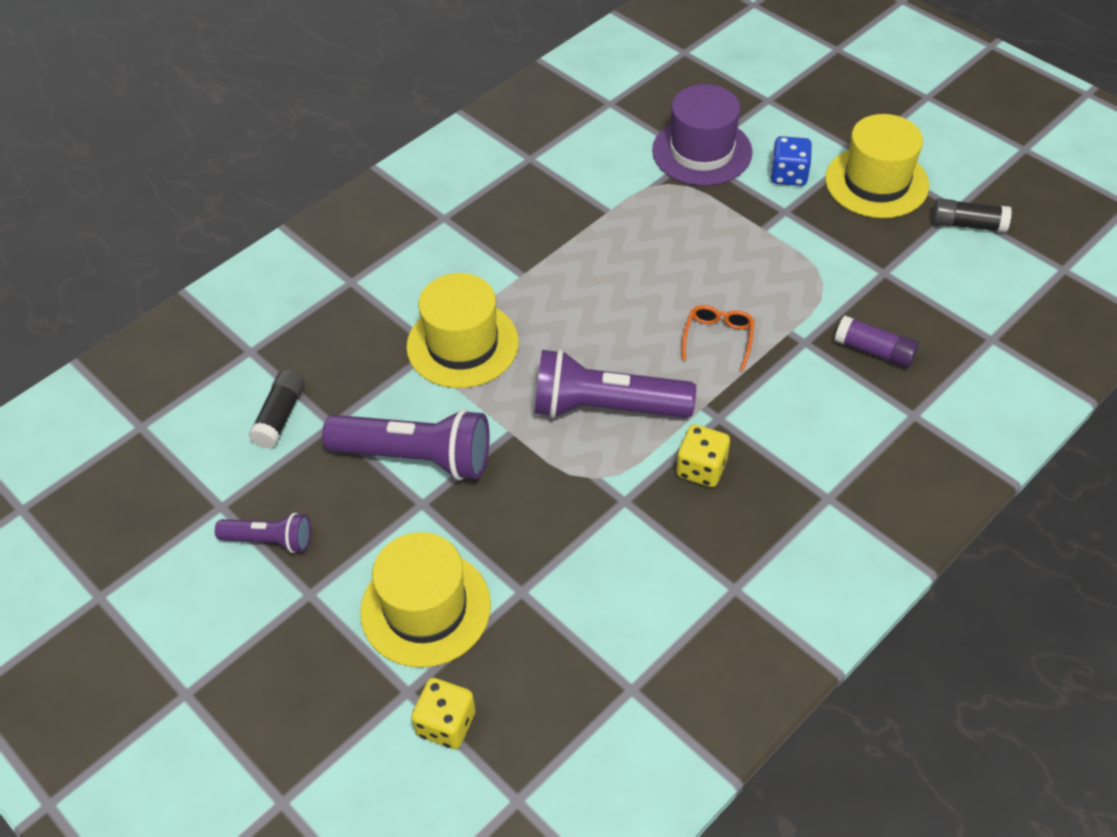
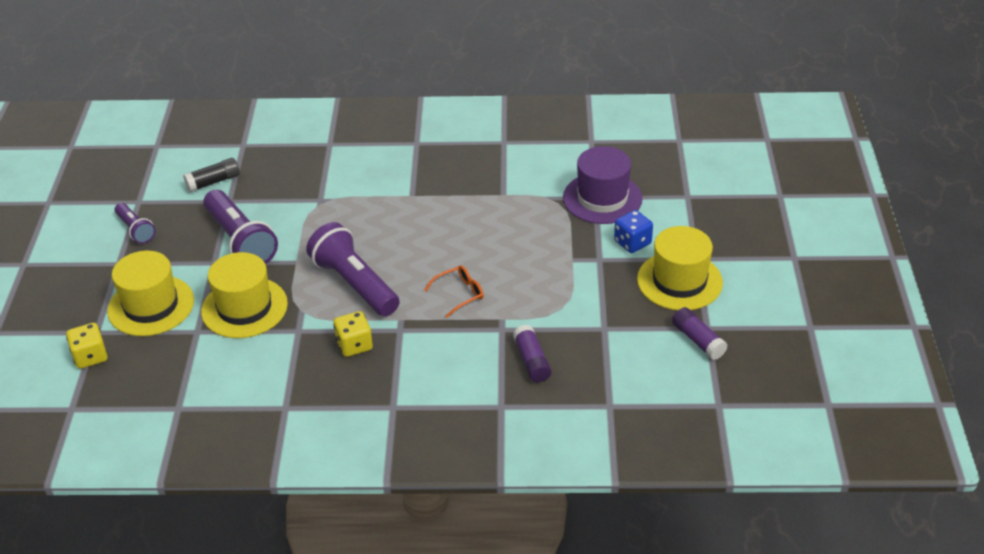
camera: 45 degrees right, 10 degrees down
(462, 344) = (335, 207): yellow hat -> yellow hat (244, 307)
(967, 224) = (698, 340): black glue stick -> purple glue stick

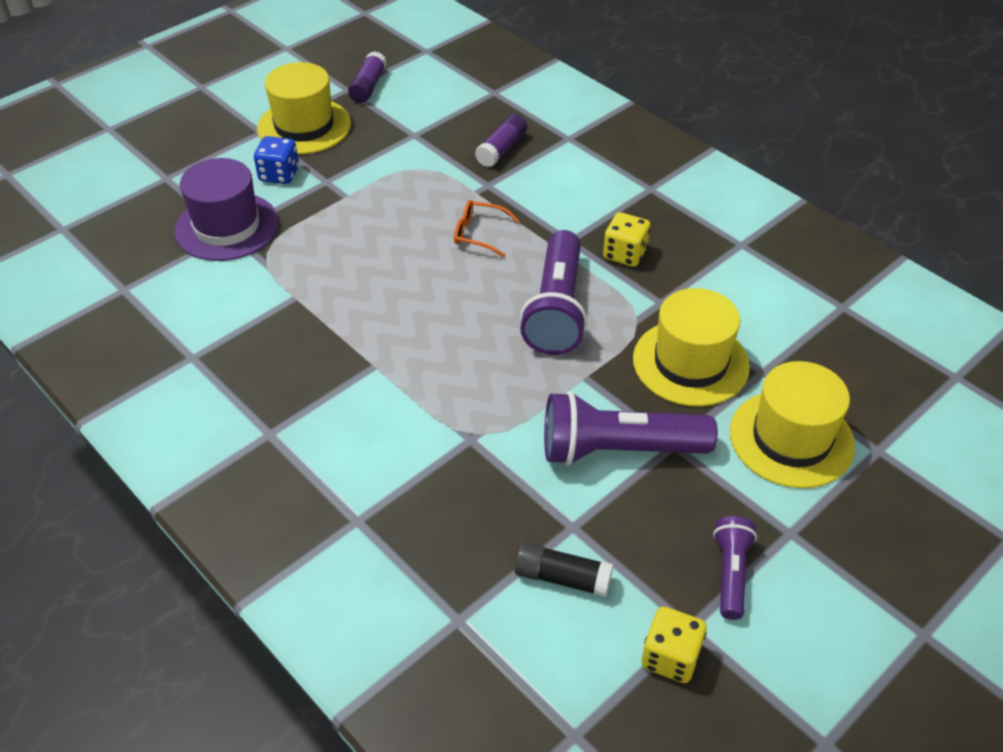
camera: 135 degrees left, 5 degrees up
(90, 357) = (903, 422): yellow dice -> yellow dice (670, 657)
(241, 241) = (617, 450): purple flashlight -> purple flashlight turned 105 degrees counterclockwise

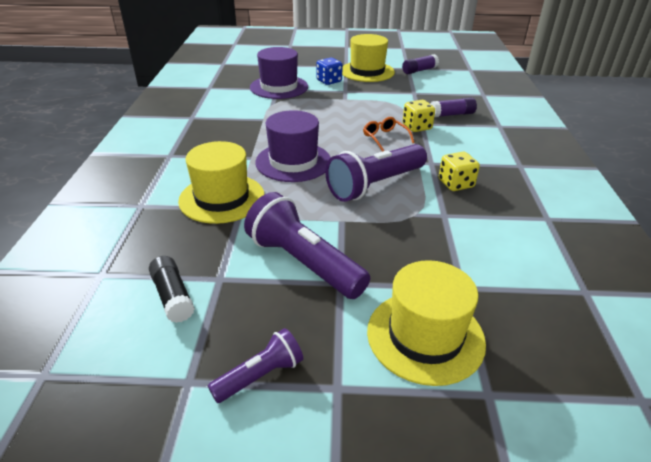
camera: 45 degrees right, 10 degrees down
(431, 337) = (293, 162): none -> purple hat
(670, 657) = (150, 387): yellow dice -> yellow dice (417, 127)
(690, 362) = (417, 252): yellow hat -> yellow hat (222, 198)

